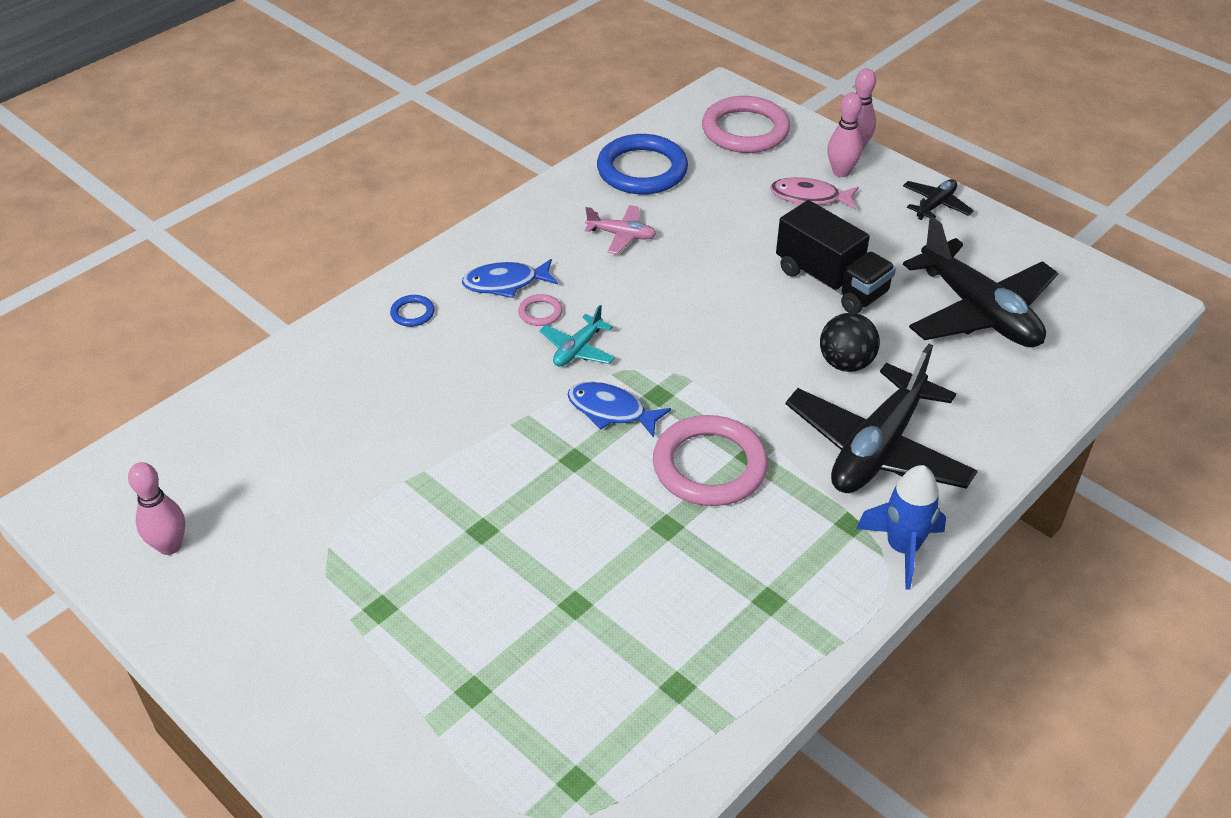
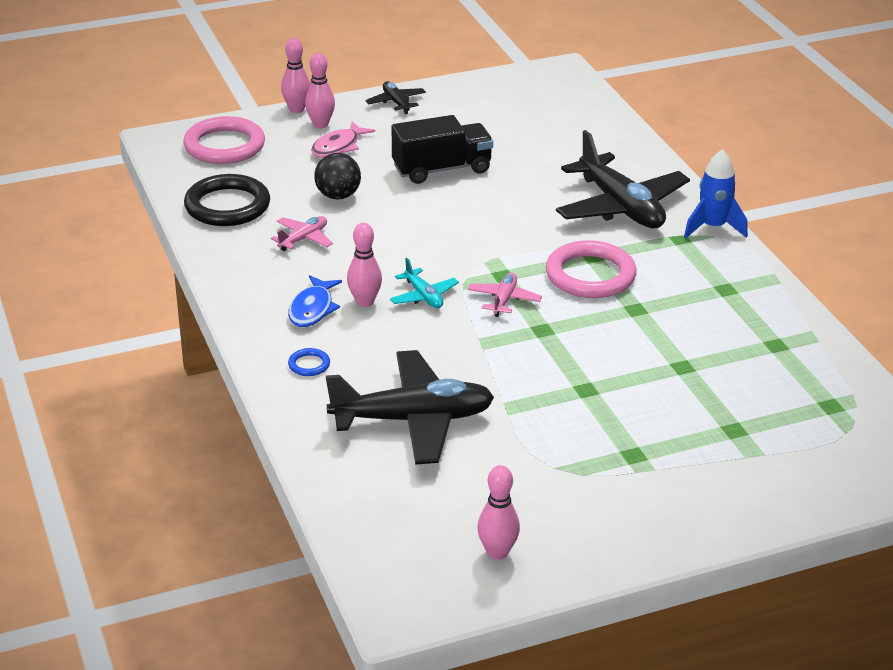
camera: 65 degrees left, 10 degrees down
(540, 312) = (364, 302): pink ring -> pink bowling pin
(611, 411) = (504, 300): blue fish -> pink plane
(642, 170) = (227, 206): blue ring -> black ring
(846, 363) = (531, 191): black ball -> black ball (338, 196)
(978, 312) = (521, 127): black plane -> black plane (413, 420)

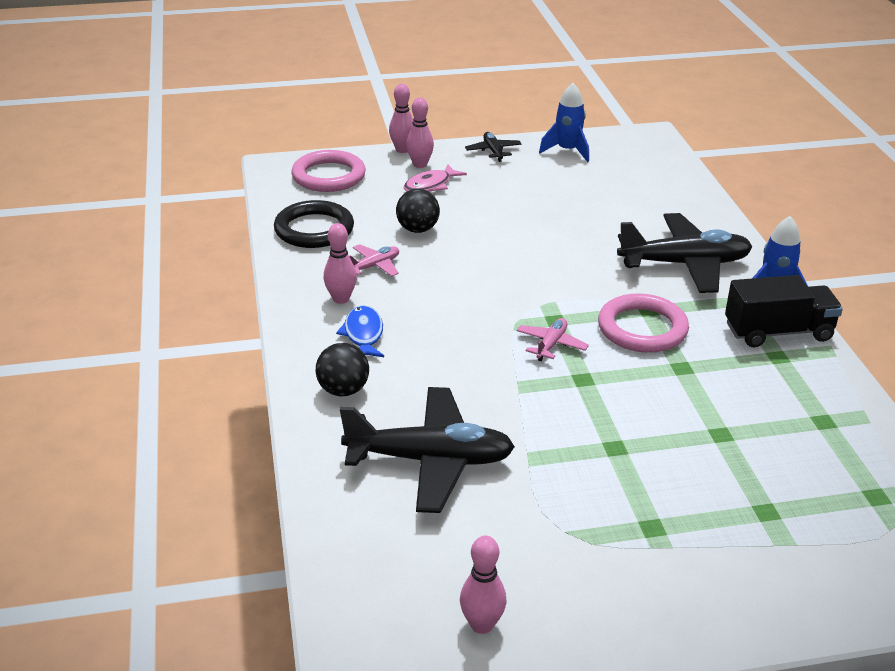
camera: 10 degrees right, 0 degrees up
(309, 365) = (343, 390): blue ring -> black ball
(312, 309) = (363, 334): blue fish -> blue fish turned 150 degrees clockwise
(364, 302) = (415, 332): pink bowling pin -> pink bowling pin (341, 299)
(423, 296) = (473, 333): turquoise plane -> none
(442, 169) = (520, 214): black truck -> black truck (778, 332)
(475, 95) = (567, 151): none -> blue rocket
(621, 207) = (684, 264): black plane -> black plane turned 75 degrees counterclockwise

